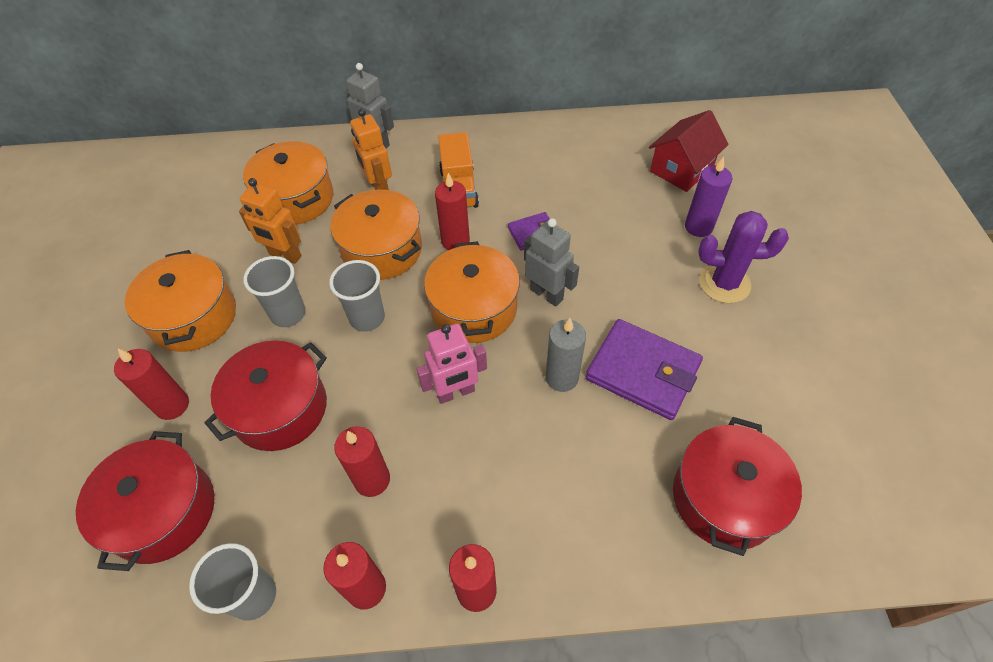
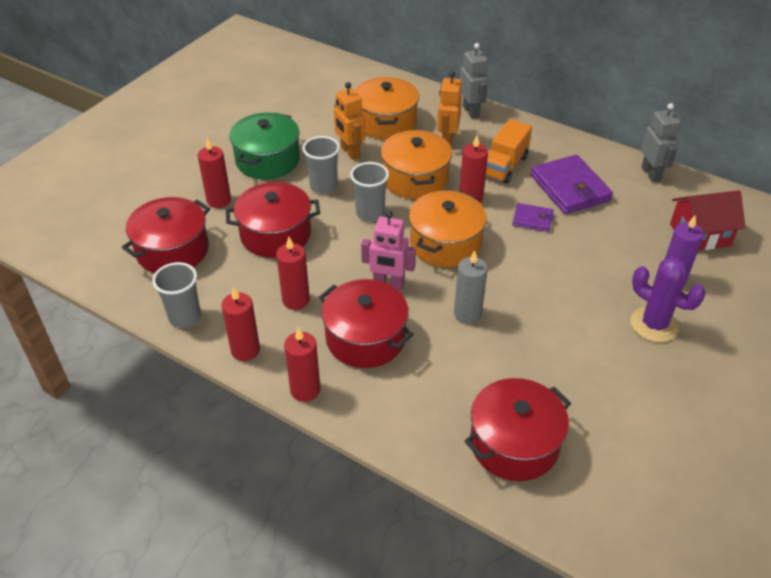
camera: 35 degrees right, 10 degrees down
(193, 317) = (267, 160): orange pot -> green pot
(486, 476) = (365, 338): none -> red pot
(547, 294) = (506, 261): grey robot -> grey robot (651, 174)
(642, 372) = (530, 342): purple wallet -> purple wallet (570, 188)

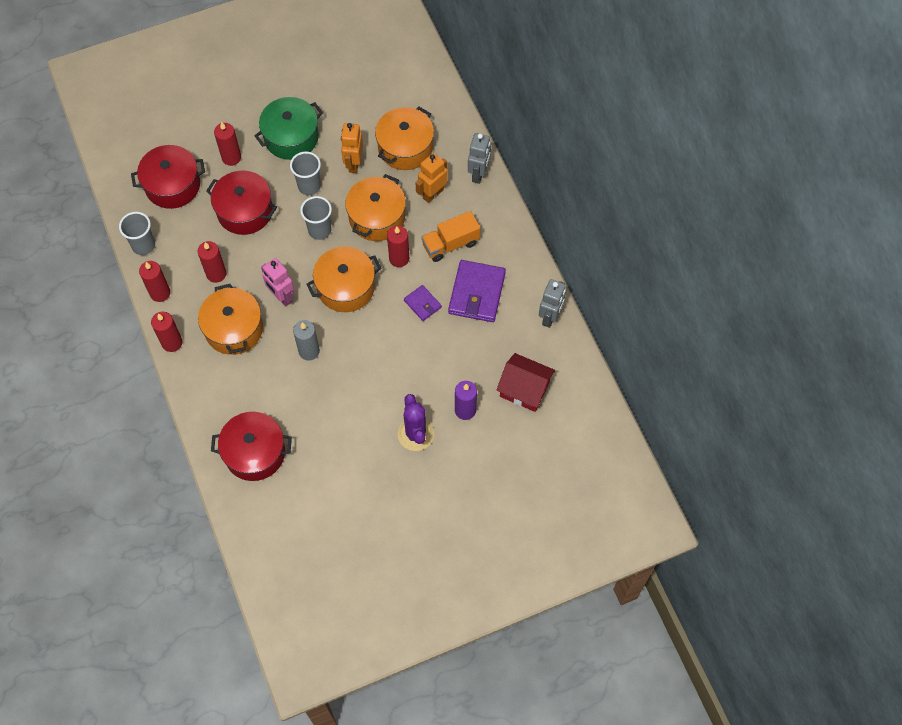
camera: 35 degrees right, 20 degrees up
(365, 338) = (234, 329): red pot -> orange pot

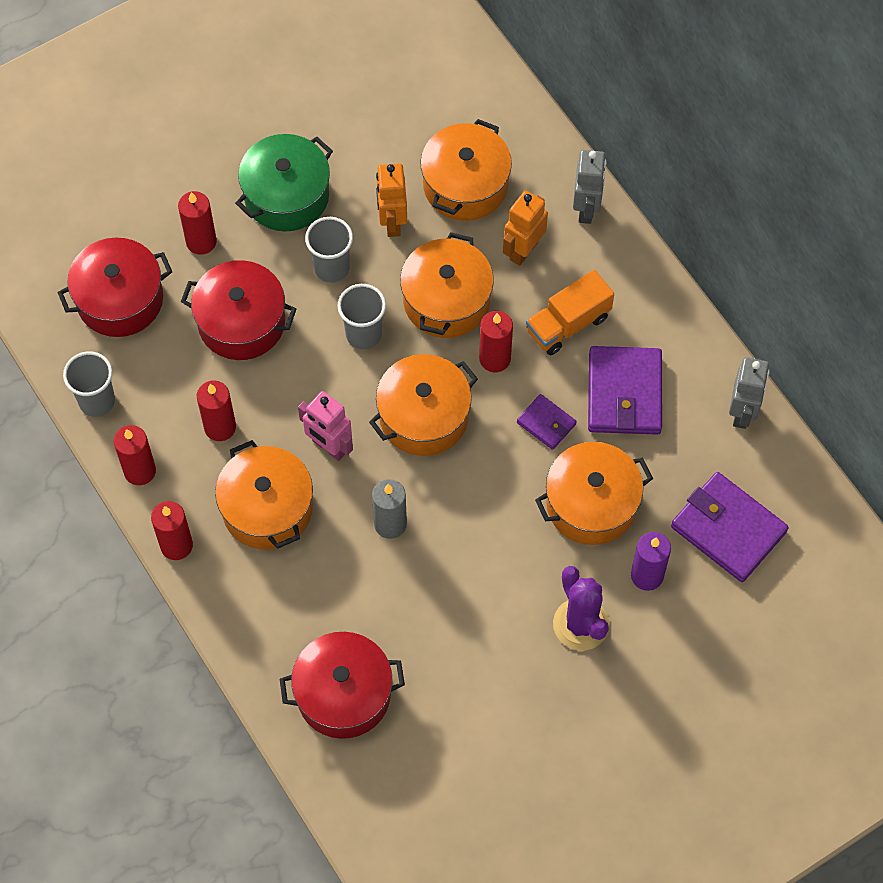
camera: 10 degrees left, 0 degrees up
(440, 359) = (591, 504): none -> orange pot
(524, 389) = (728, 529): red house -> purple wallet

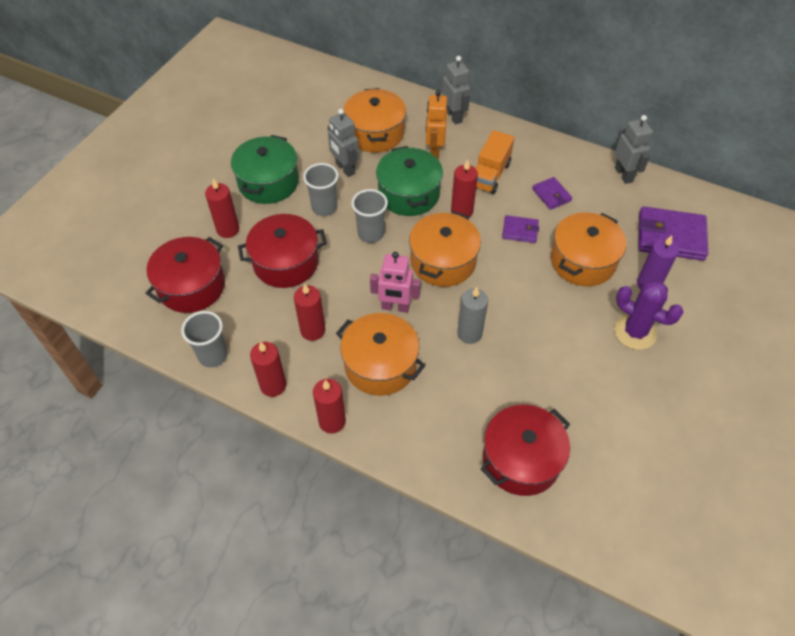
camera: 30 degrees left, 10 degrees down
(392, 222) = (345, 169): orange robot -> grey robot
(446, 300) = (409, 194): orange pot -> green pot
(624, 393) = (551, 195): purple wallet -> purple wallet, size x0.53

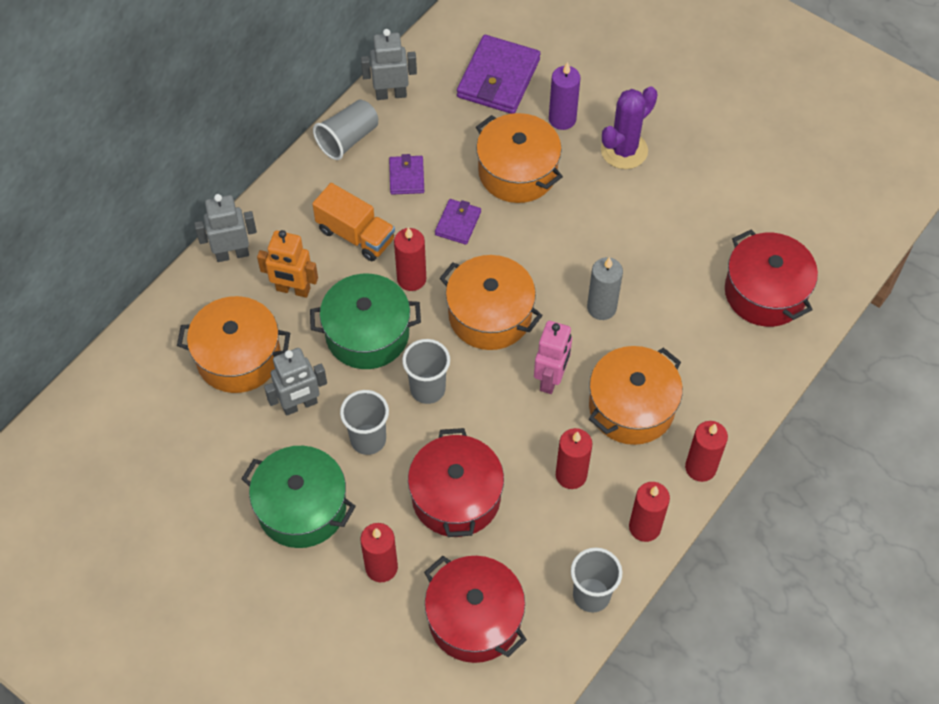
camera: 80 degrees left, 5 degrees up
(551, 195) = (406, 177): purple wallet -> purple wallet turned 75 degrees counterclockwise
(572, 157) = (348, 139): none -> grey cup

